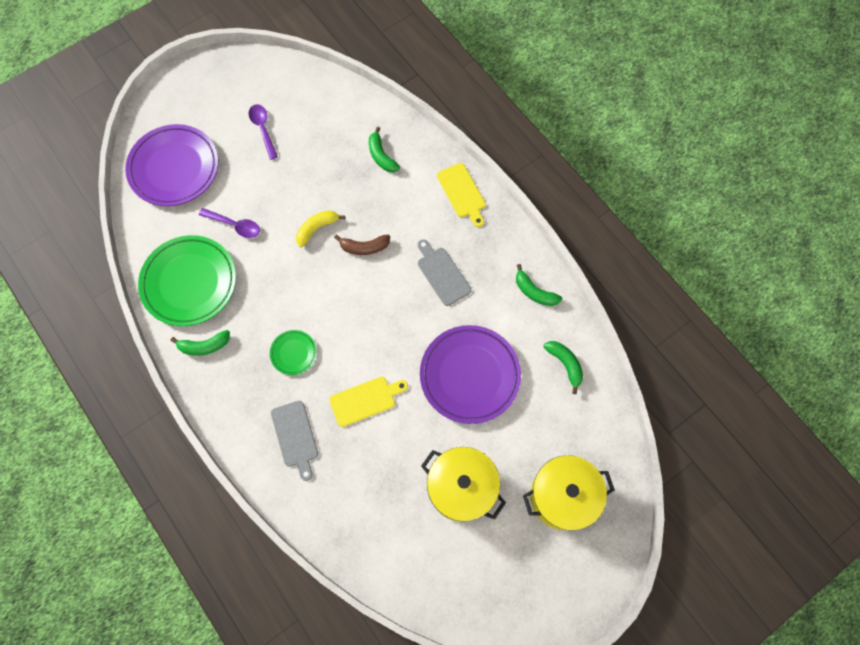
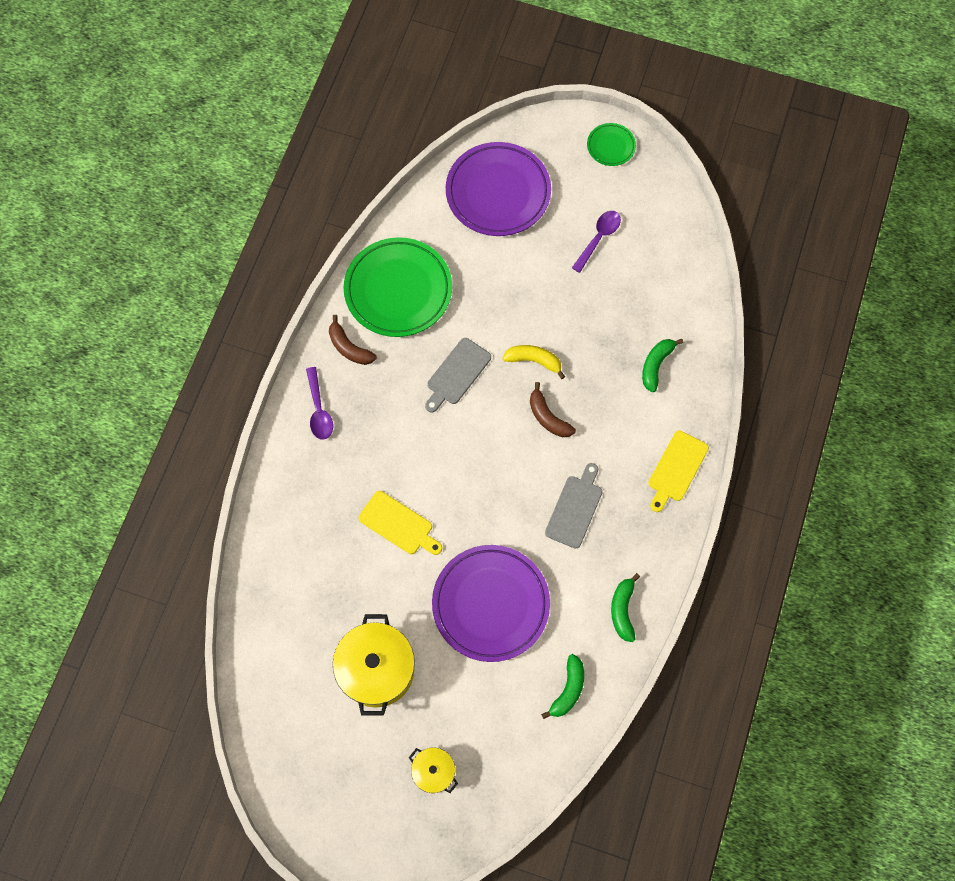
camera: 55 degrees right, 0 degrees up
(204, 346) = (349, 347): green banana -> brown banana
(235, 225) = (482, 287): purple spoon -> purple spoon (319, 410)
(293, 353) = (397, 429): green plate -> green plate (611, 146)
(295, 436) = (322, 487): grey cutting board -> grey cutting board (457, 374)
(563, 496) = (433, 771): yellow pot -> yellow pot, size x0.54

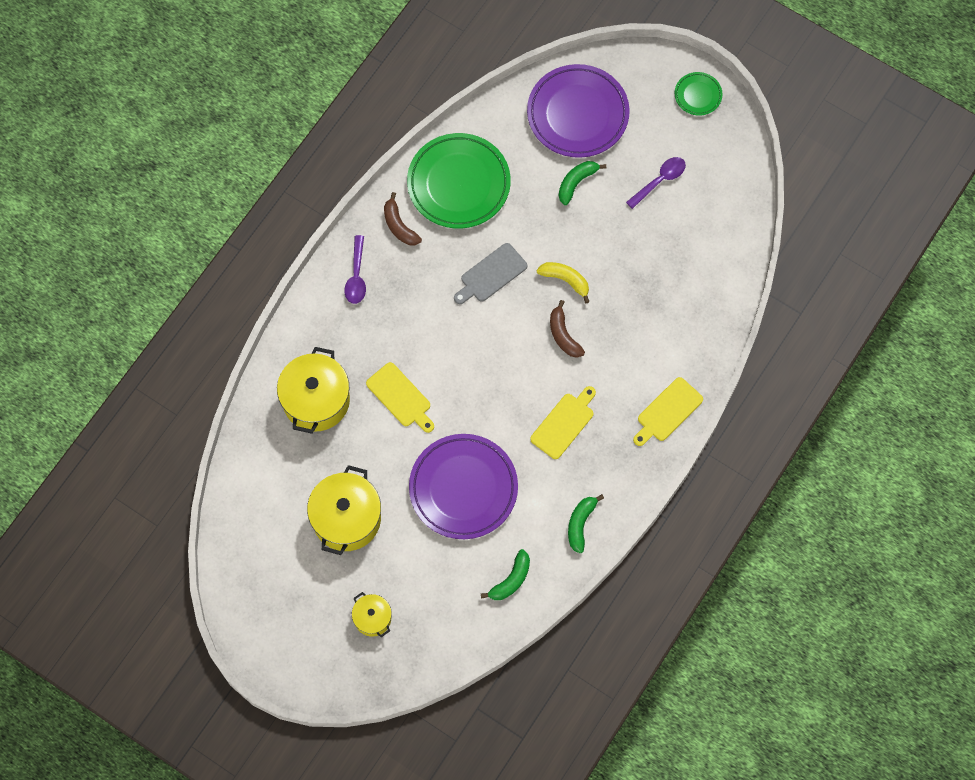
camera: 15 degrees right, 0 degrees up
(311, 551) = (316, 400): none -> yellow pot
(575, 508) = (564, 423): grey cutting board -> yellow cutting board
(656, 365) = (677, 312): green banana -> green banana (576, 183)

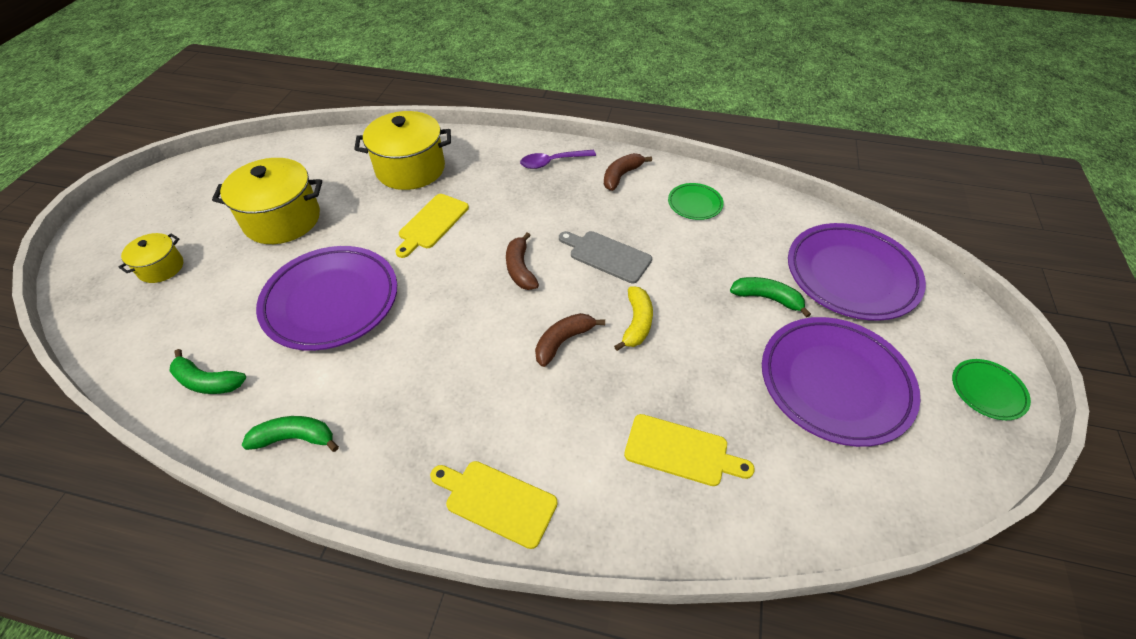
camera: 70 degrees right, 20 degrees down
(458, 184) = (694, 204): green plate -> green plate, size x0.47
(481, 343) = (520, 269): none -> brown banana
(564, 423) = (441, 376): yellow cutting board -> yellow cutting board (681, 451)
(660, 180) = (834, 383): purple spoon -> purple plate

